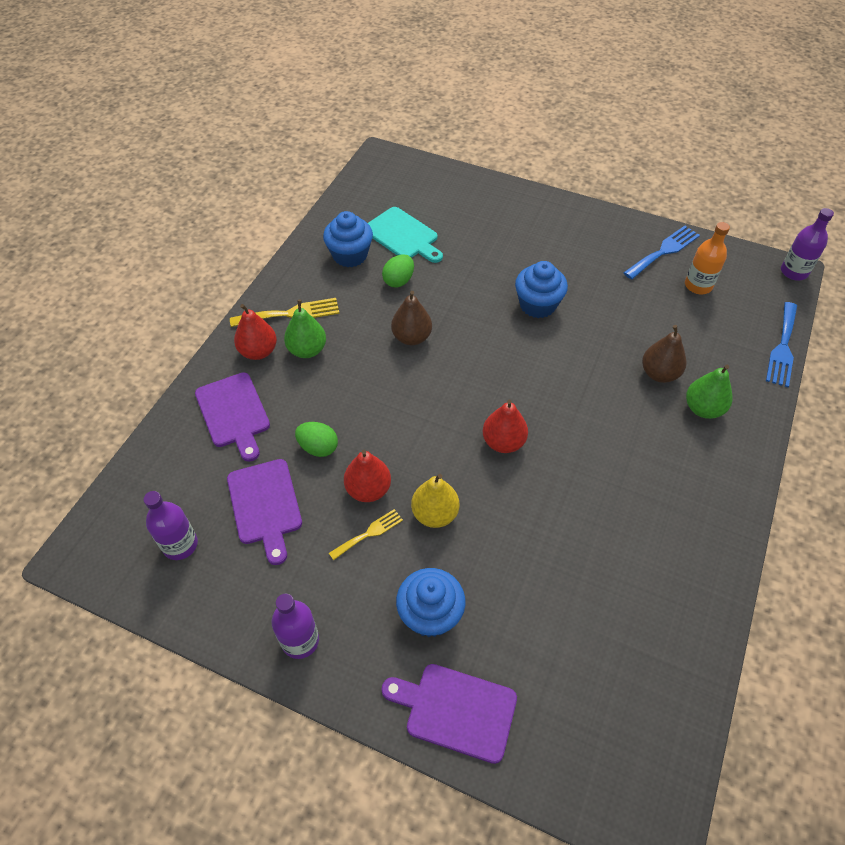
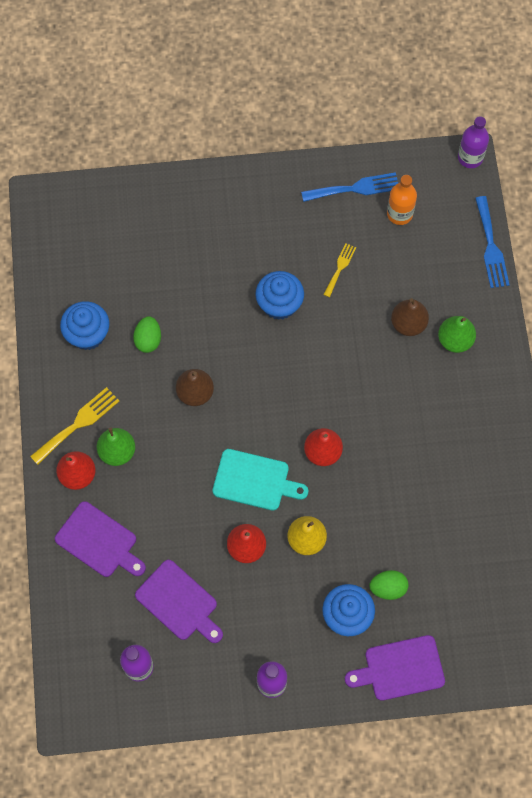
camera: 30 degrees left, 15 degrees up
(318, 447) = (186, 534): green egg -> green egg (388, 588)
(369, 533) = (269, 581): yellow fork -> yellow fork (340, 268)
(403, 235) = (121, 287): turquoise cutting board -> turquoise cutting board (255, 481)
(664, 251) = (355, 188): blue fork -> blue fork turned 60 degrees clockwise

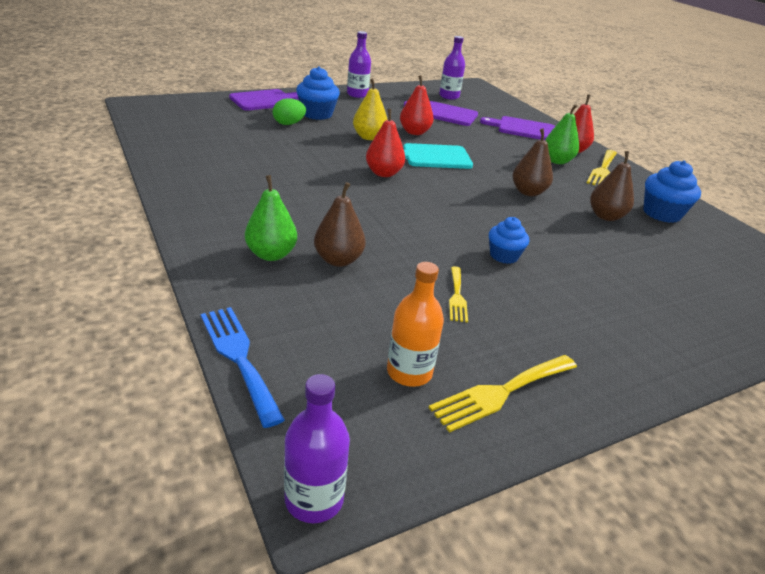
camera: 155 degrees right, 35 degrees down
(148, 340) = (606, 216): green egg -> brown pear
(279, 304) = (504, 256): blue cupcake -> blue cupcake, size x0.65
(355, 188) = (501, 392): blue fork -> yellow fork

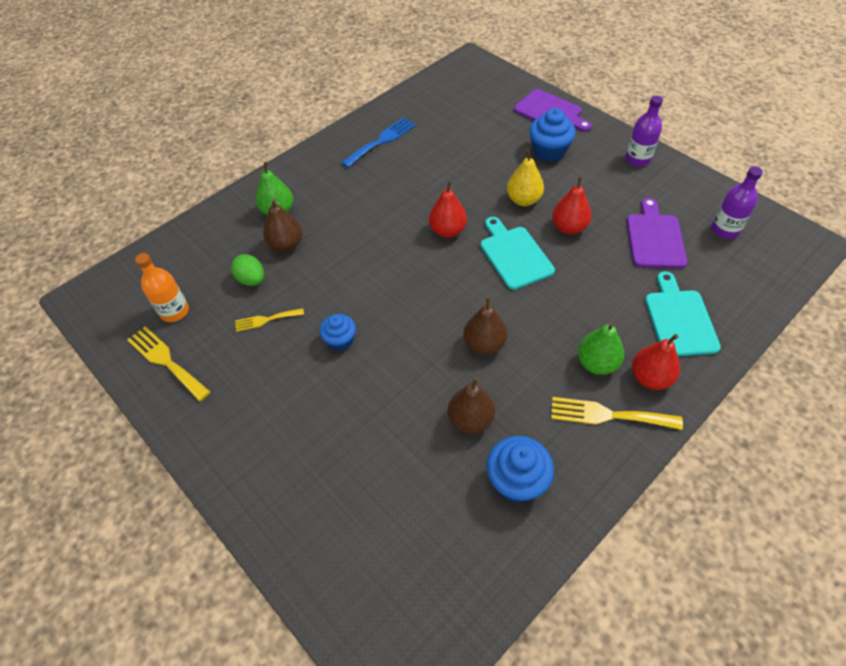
camera: 80 degrees right, 20 degrees up
(239, 357) = (169, 236): blue fork -> blue fork (382, 141)
(289, 124) = (507, 144): green egg -> green egg (252, 280)
(314, 499) = (76, 297): purple bottle -> none
(523, 129) = (679, 319): purple cutting board -> turquoise cutting board

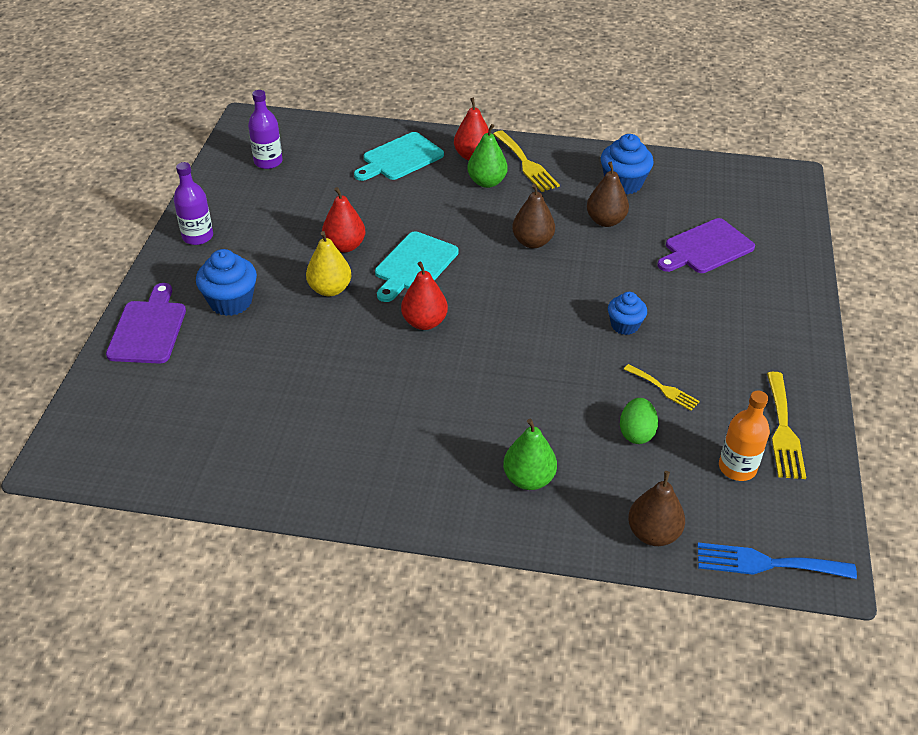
camera: 130 degrees left, 10 degrees down
(286, 245) = (566, 436): brown pear -> brown pear (653, 533)
(382, 141) = (320, 456): blue fork -> blue fork (766, 563)
(654, 238) = (313, 194): purple cutting board -> purple cutting board (706, 248)

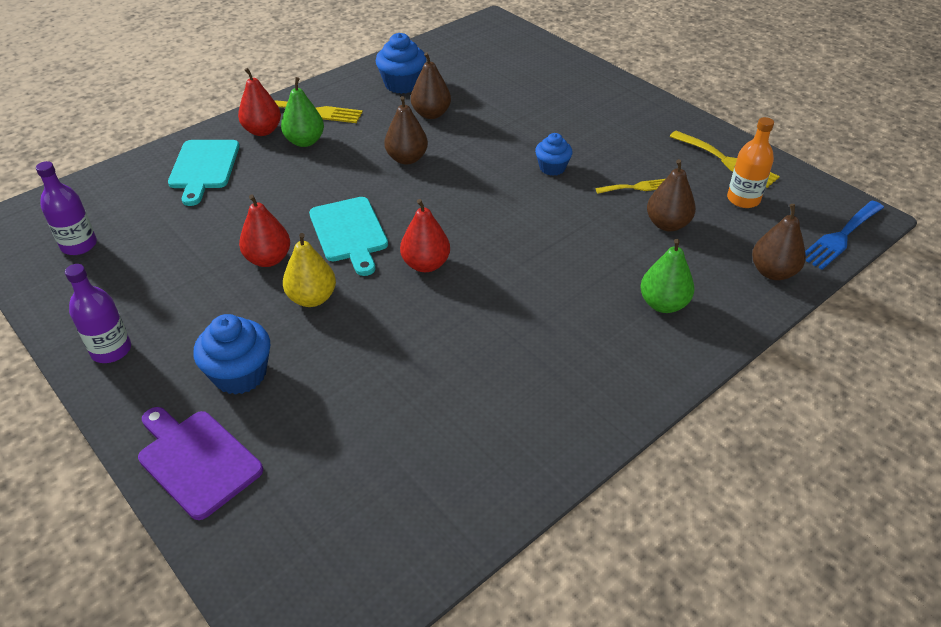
camera: 50 degrees left, 0 degrees up
(636, 433) = (667, 224): green egg -> brown pear
(706, 248) = (517, 91): purple cutting board -> none

